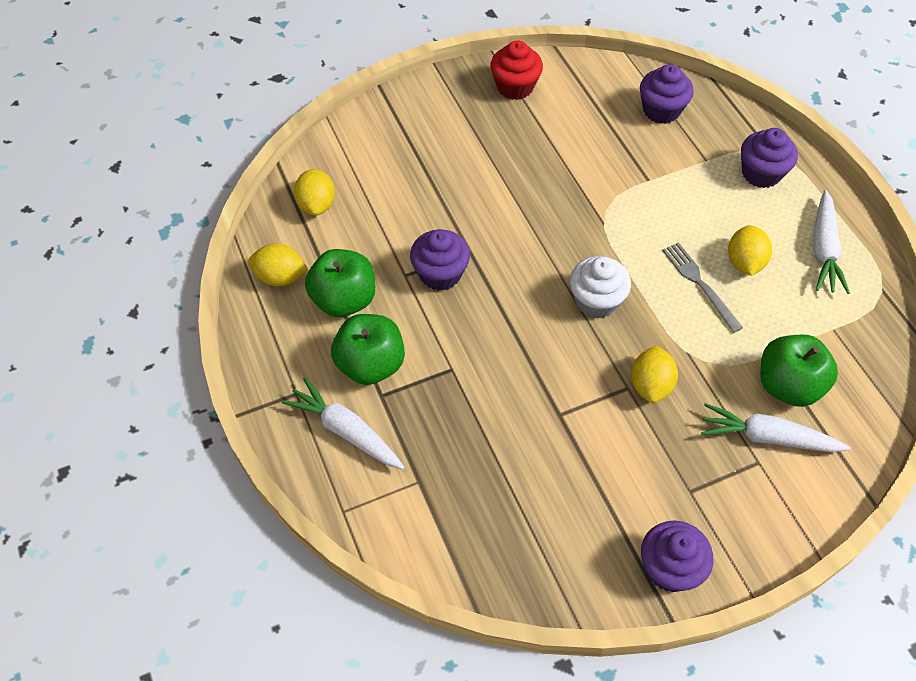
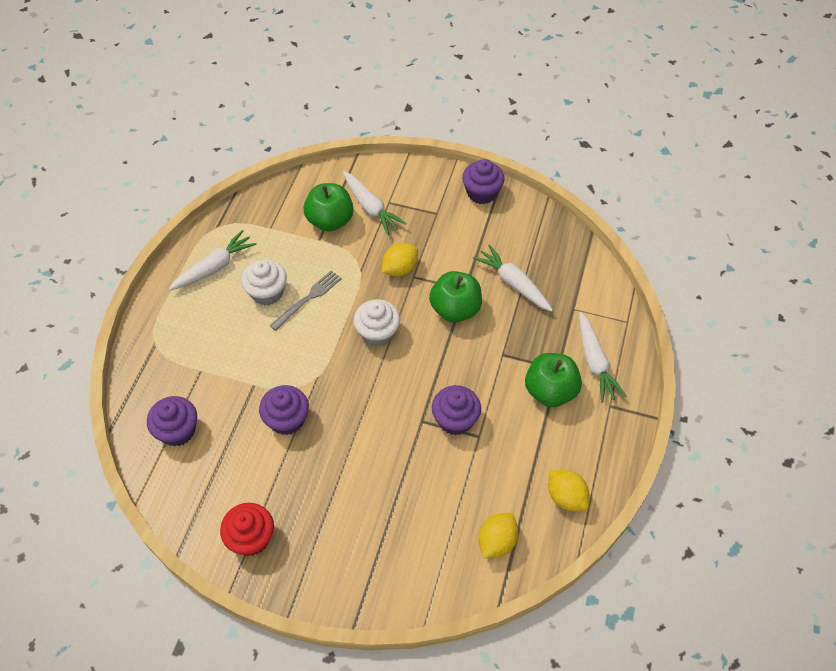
camera: 140 degrees left, 0 degrees up
(344, 300) = (534, 447): green apple -> green apple (455, 309)
(513, 462) = (513, 283): none -> white carrot
(700, 284) = (308, 299): grey fork -> grey fork turned 150 degrees counterclockwise
(744, 262) = (267, 292): yellow lemon -> white cupcake
(761, 173) = (181, 336): purple cupcake -> purple cupcake (287, 419)

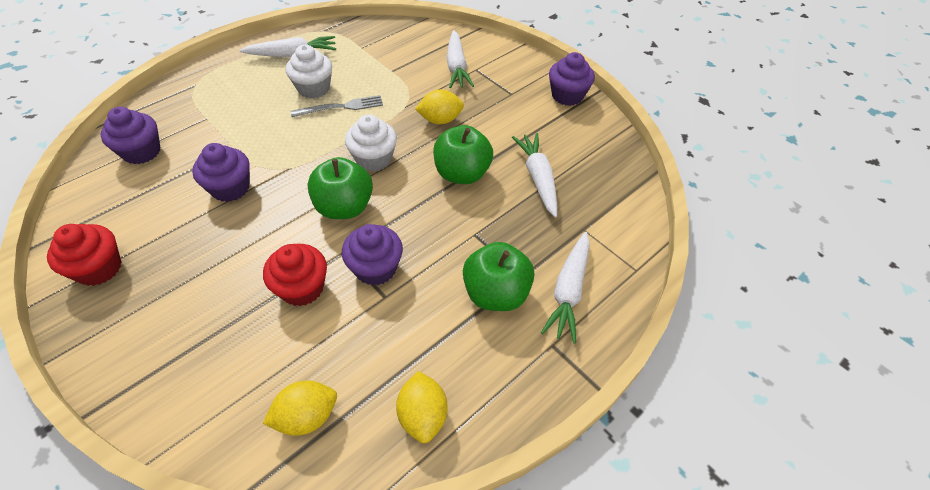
camera: 30 degrees right, 5 degrees down
(330, 221) = (414, 62): green apple -> green apple (344, 207)
(417, 463) = (302, 288): none -> red cupcake

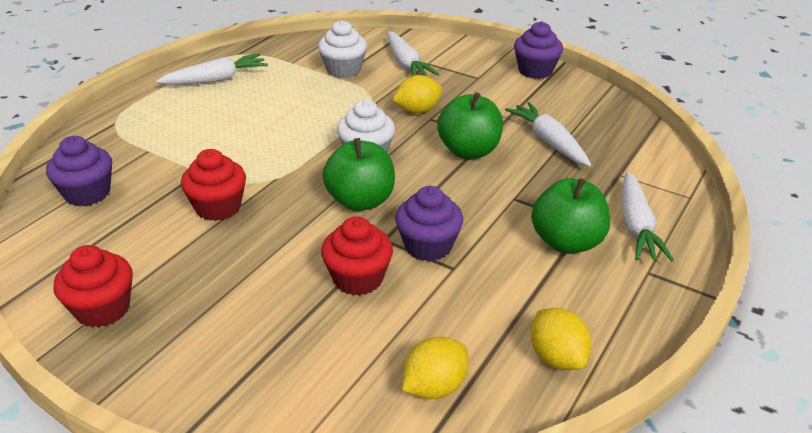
camera: 15 degrees left, 15 degrees down
(230, 188) = (218, 207): purple cupcake -> red cupcake
(314, 88) = (259, 105): white cupcake -> white cupcake (343, 70)
(341, 107) = (301, 116): grey fork -> none

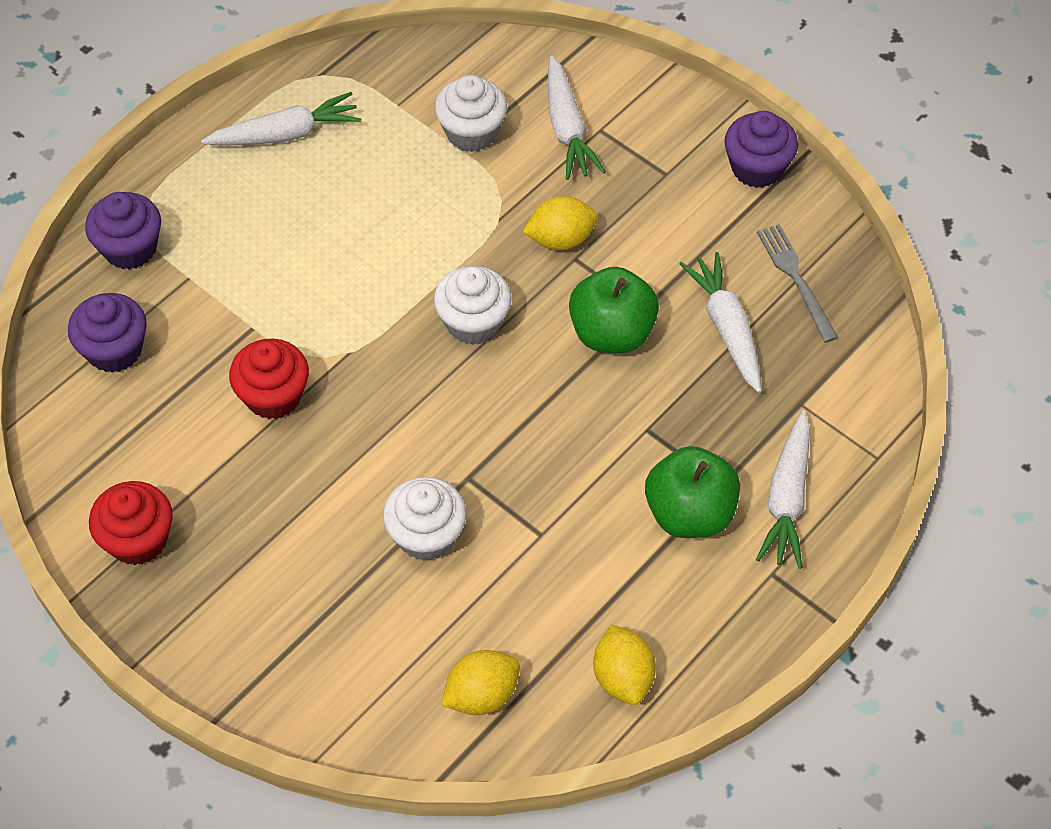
camera: 10 degrees right, 20 degrees up
(358, 278) = (426, 535): red cupcake -> white cupcake
(360, 201) = (451, 408): green apple -> none
(428, 246) = (519, 496): purple cupcake -> purple cupcake (130, 248)
(585, 115) = (796, 279): none -> grey fork

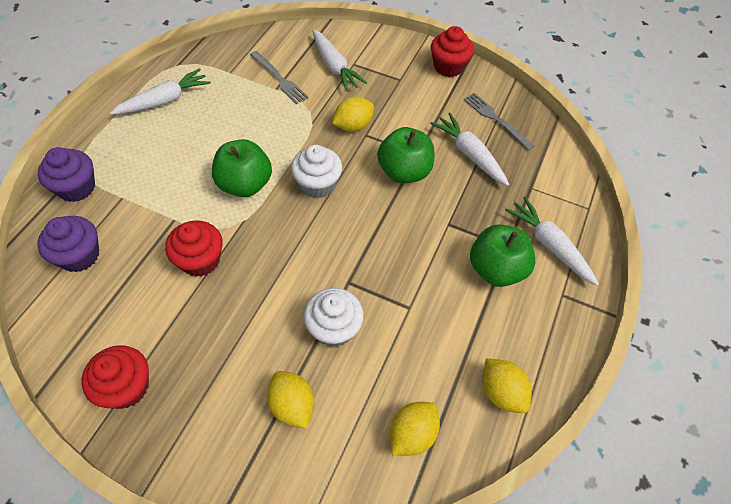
camera: 20 degrees left, 0 degrees up
(339, 618) = (292, 405): none -> yellow lemon
(367, 298) = (245, 184): none -> green apple
(471, 132) = (279, 79): white cupcake -> grey fork
(757, 168) = (448, 67): purple cupcake -> red cupcake
(787, 498) = (549, 245): white carrot -> white carrot turned 150 degrees clockwise

